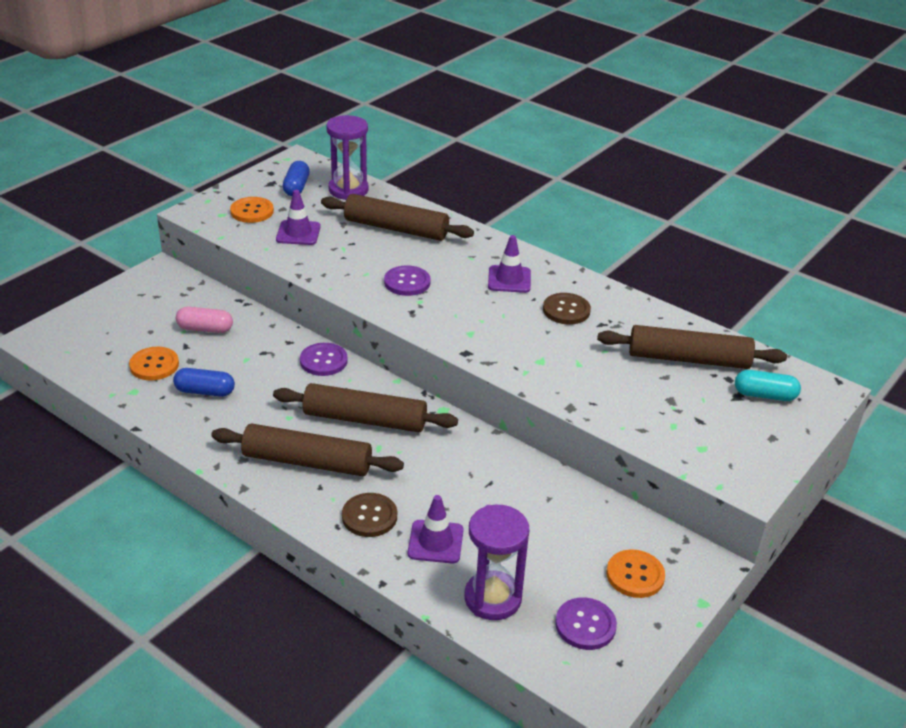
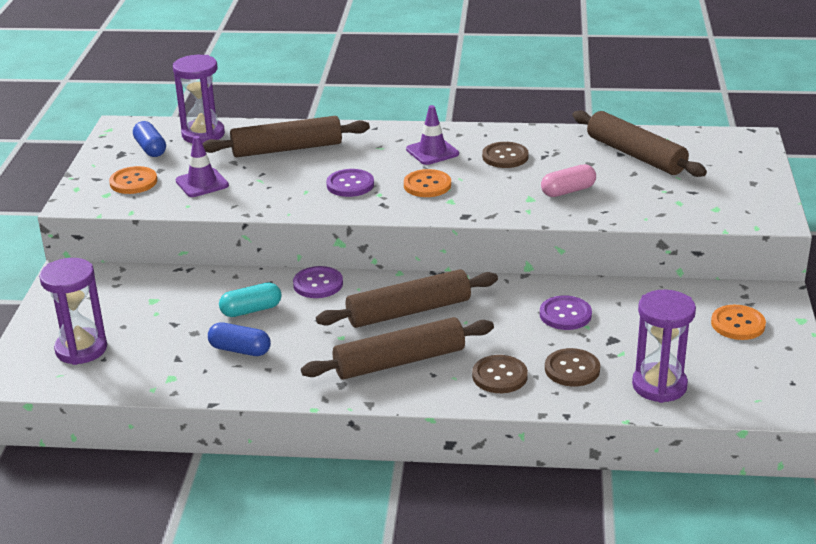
camera: 30 degrees left, 5 degrees down
(103, 337) = (81, 349): none -> purple hourglass
(154, 365) = (164, 350): orange button -> orange button (427, 185)
(205, 329) = (175, 303): pink capsule -> pink capsule (568, 191)
(205, 391) = (240, 350): blue capsule -> blue capsule turned 45 degrees clockwise
(435, 542) = (572, 369): purple traffic cone -> brown button
(585, 625) = (742, 371): purple button -> purple button (565, 314)
(688, 359) = (636, 155): brown rolling pin -> brown rolling pin turned 75 degrees clockwise
(764, 395) = (715, 158): turquoise capsule -> turquoise capsule (251, 310)

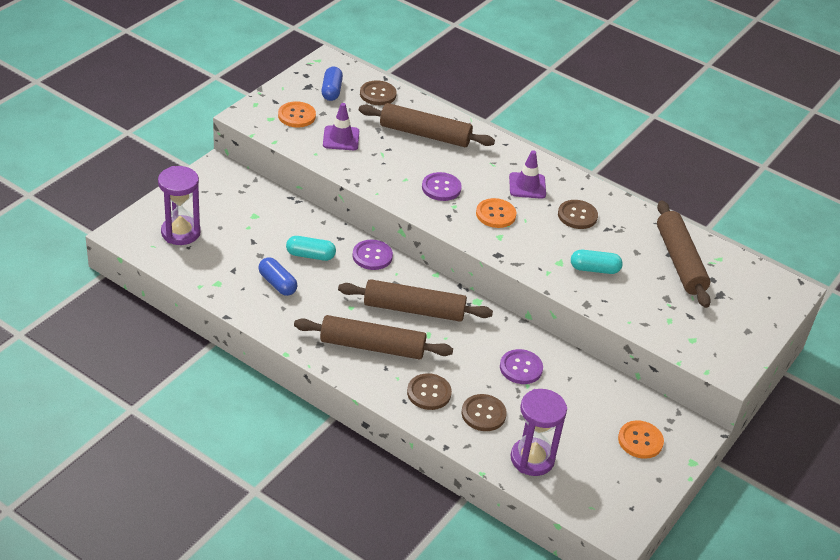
camera: 25 degrees right, 10 degrees up
(203, 134) = (378, 94): purple hourglass -> brown button
(568, 191) = (594, 269): pink capsule -> turquoise capsule

